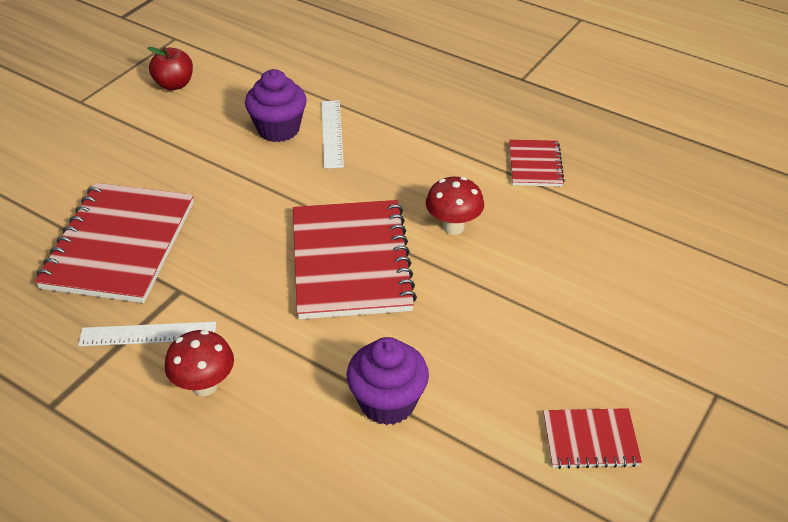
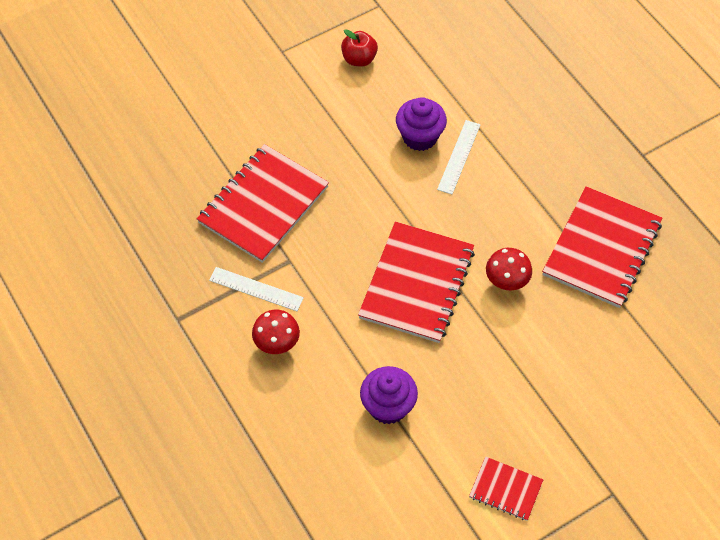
camera: 25 degrees right, 15 degrees up
(535, 165) = (601, 249): red notebook -> red notebook, size x2.01

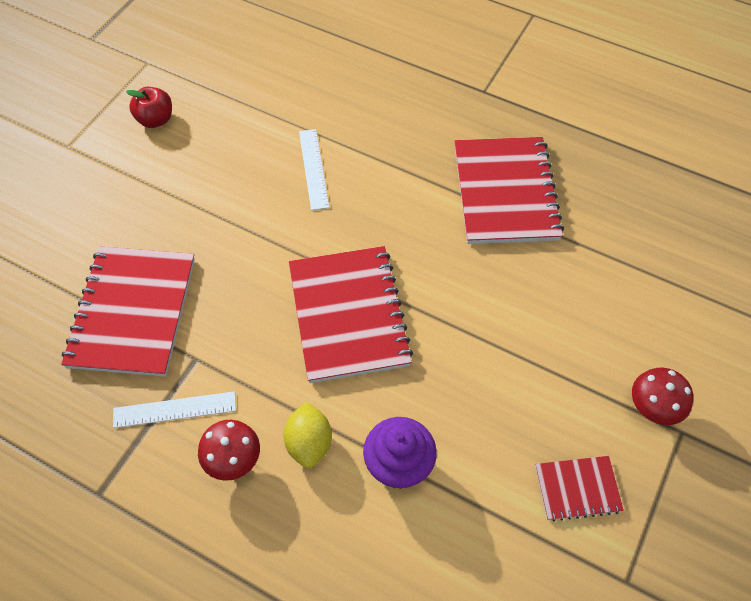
camera: 30 degrees left, 0 degrees up
(335, 359) = (309, 443): none -> yellow lemon
(420, 137) = (262, 167): purple cupcake -> none
(506, 282) = (437, 269): red mushroom -> red mushroom (652, 409)

